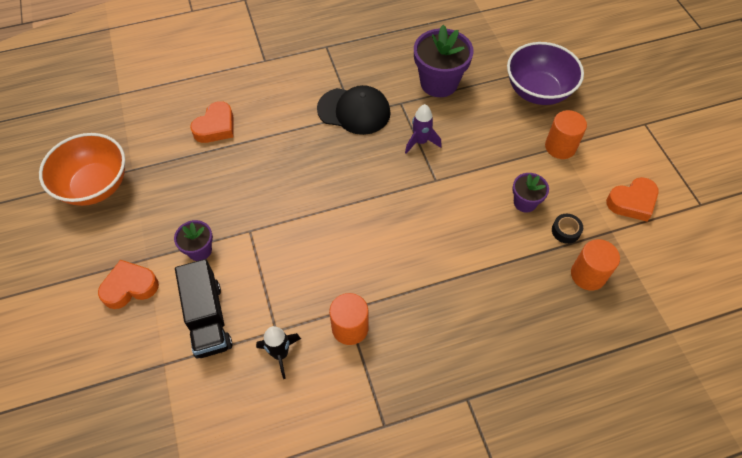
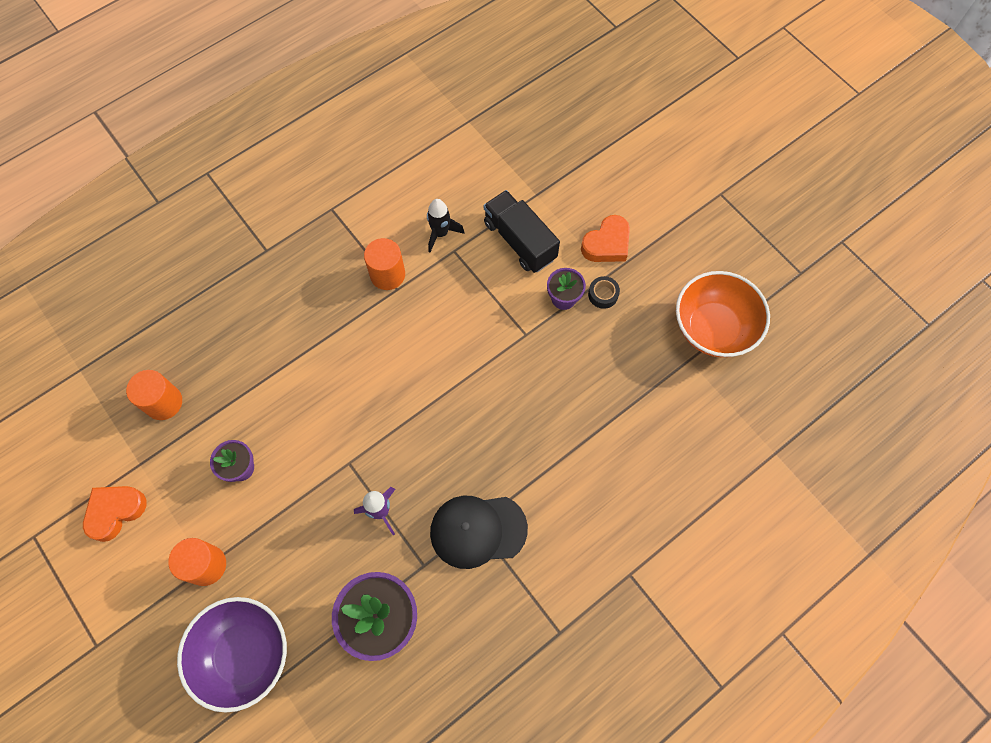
camera: 160 degrees right, 10 degrees up
(216, 127) = (632, 446): orange heart -> none
(565, 231) = (191, 447): black tape -> black tape (603, 294)

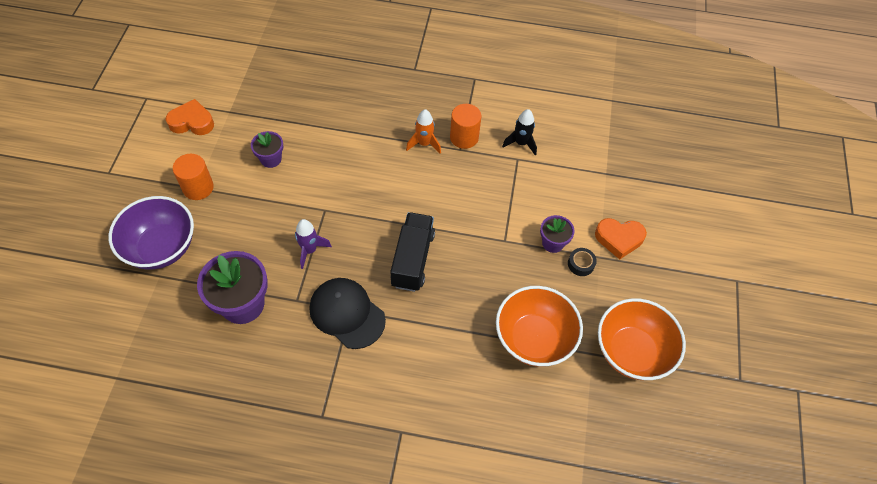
camera: 45 degrees right, 10 degrees down
(164, 402) = (275, 94): orange cylinder -> none
(361, 314) = (424, 144): none -> orange rocket
(519, 241) = (564, 188): black truck -> black truck (412, 259)
(637, 393) = (534, 339): none -> orange bowl

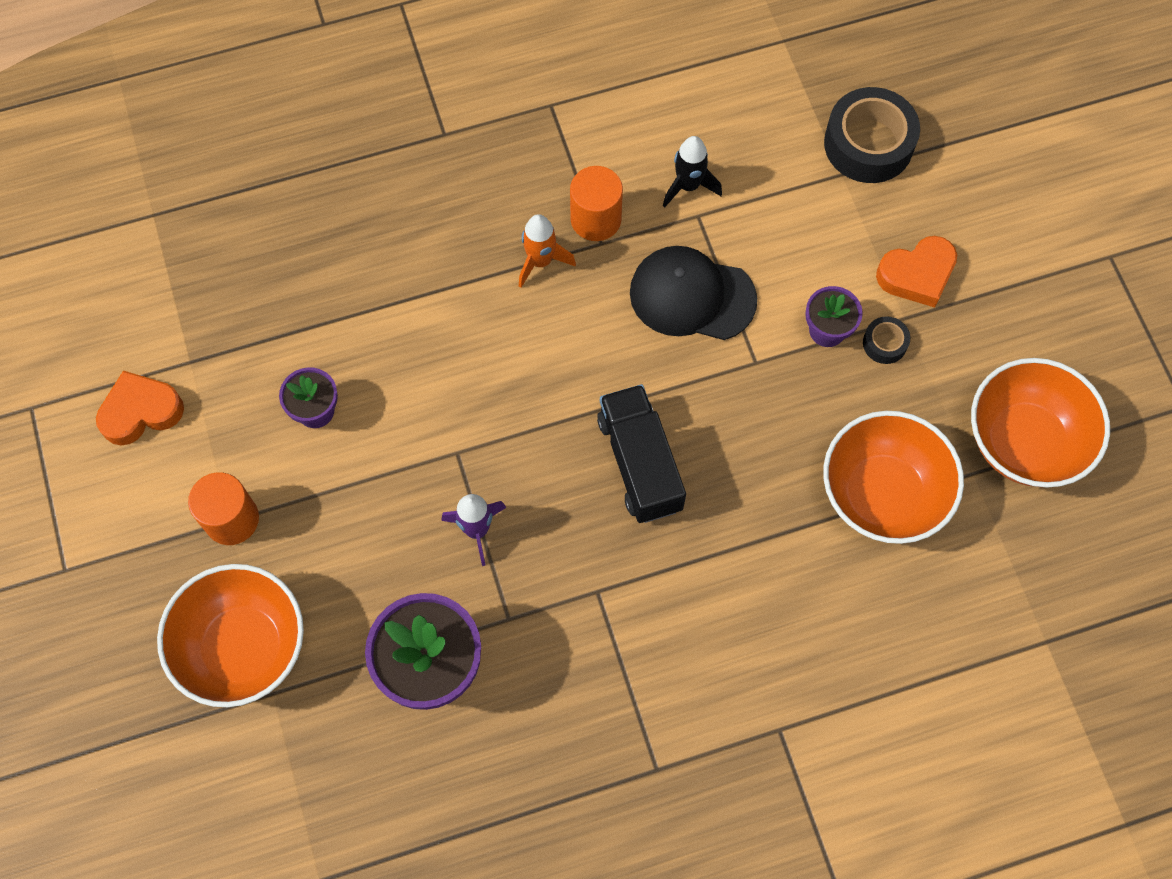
camera: 25 degrees left, 10 degrees up
(161, 247) = (243, 647): purple bowl -> orange bowl
(347, 314) = (596, 599): black cap -> black cap (692, 296)
(629, 166) = (868, 144): none -> black tape

